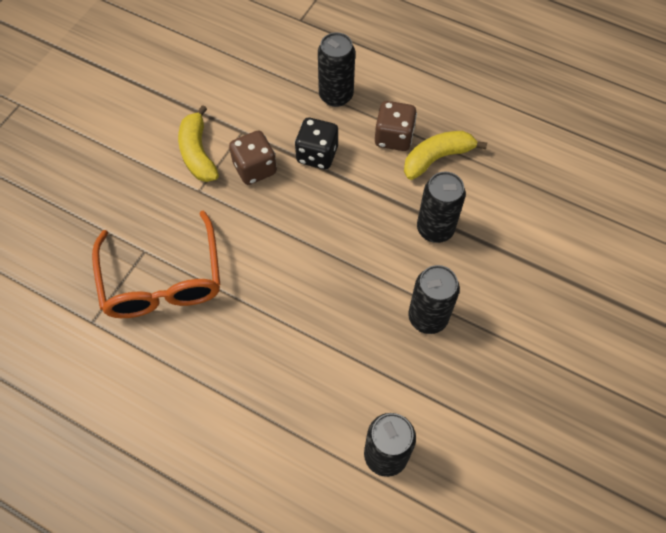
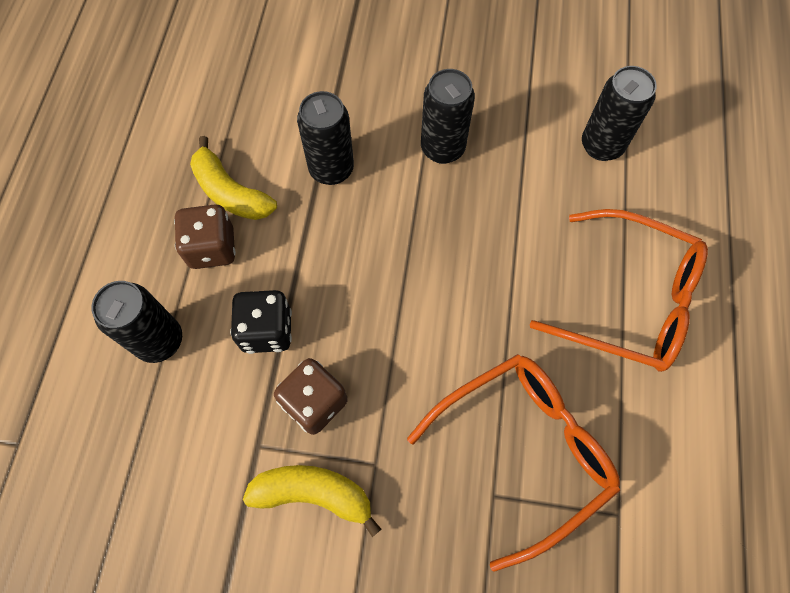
camera: 110 degrees left, 5 degrees up
(198, 153) = (314, 494): yellow banana -> yellow banana turned 135 degrees counterclockwise
(233, 406) = (629, 300): none -> orange glasses

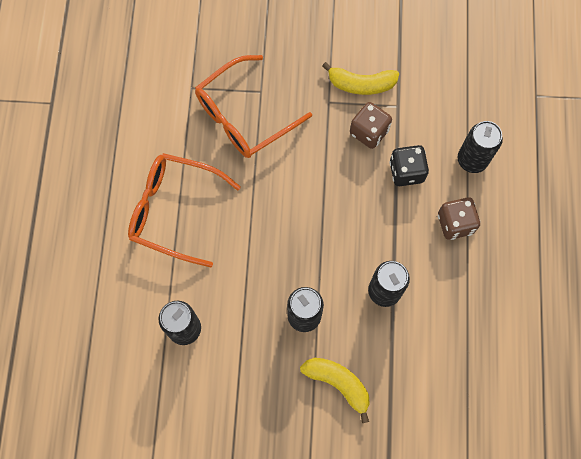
camera: 175 degrees right, 5 degrees up
(230, 192) = (453, 266): yellow banana -> yellow banana (338, 383)

